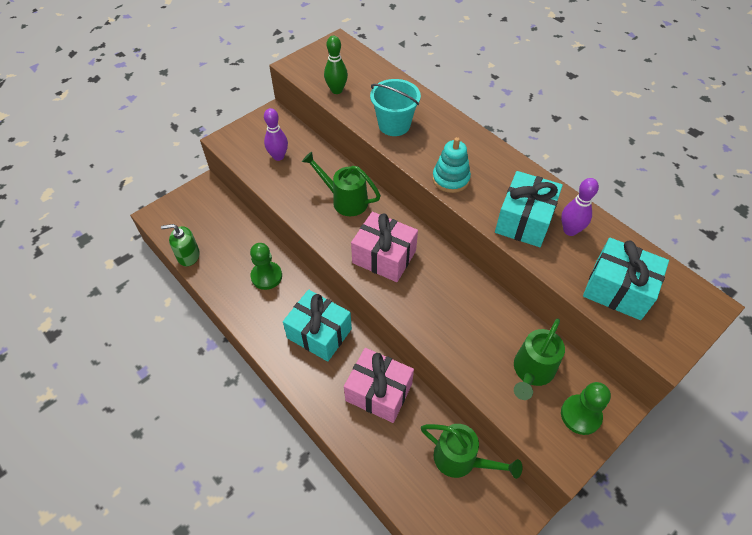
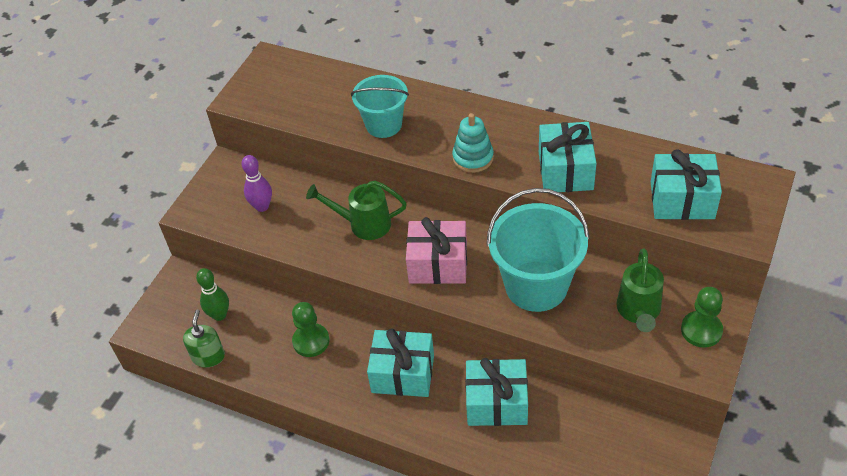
camera: 20 degrees left, 5 degrees down
(188, 255) = (208, 356): green soap dispenser -> green soap dispenser turned 120 degrees clockwise
(336, 90) = (300, 110): green bowling pin -> green bowling pin (219, 315)
(379, 392) = (496, 403): pink gift -> turquoise gift
(454, 310) = (536, 286): none -> turquoise bucket
(461, 460) = (610, 428): green watering can -> none
(570, 230) = (612, 163): purple bowling pin -> none

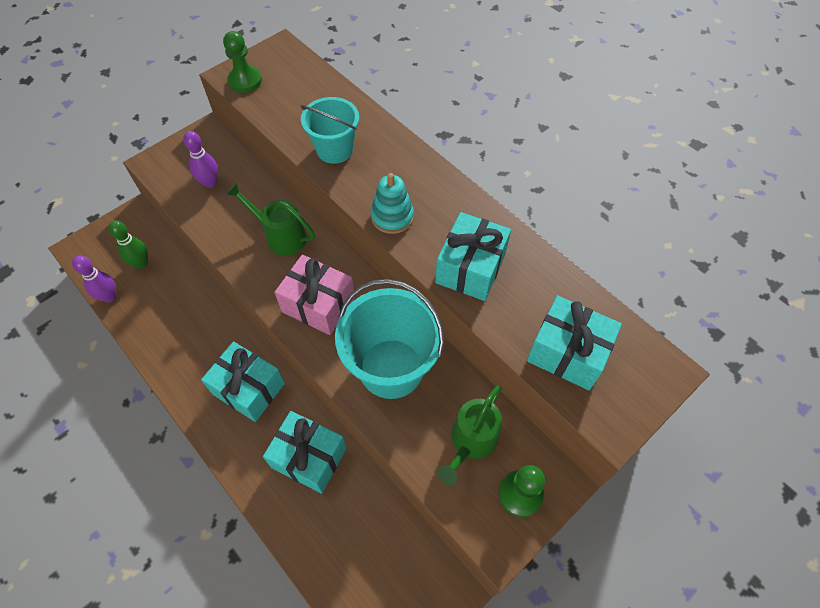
camera: 20 degrees right, 10 degrees up
(208, 356) = (109, 296): green soap dispenser -> purple bowling pin
(311, 341) = (195, 321): green pawn -> green pawn (245, 81)

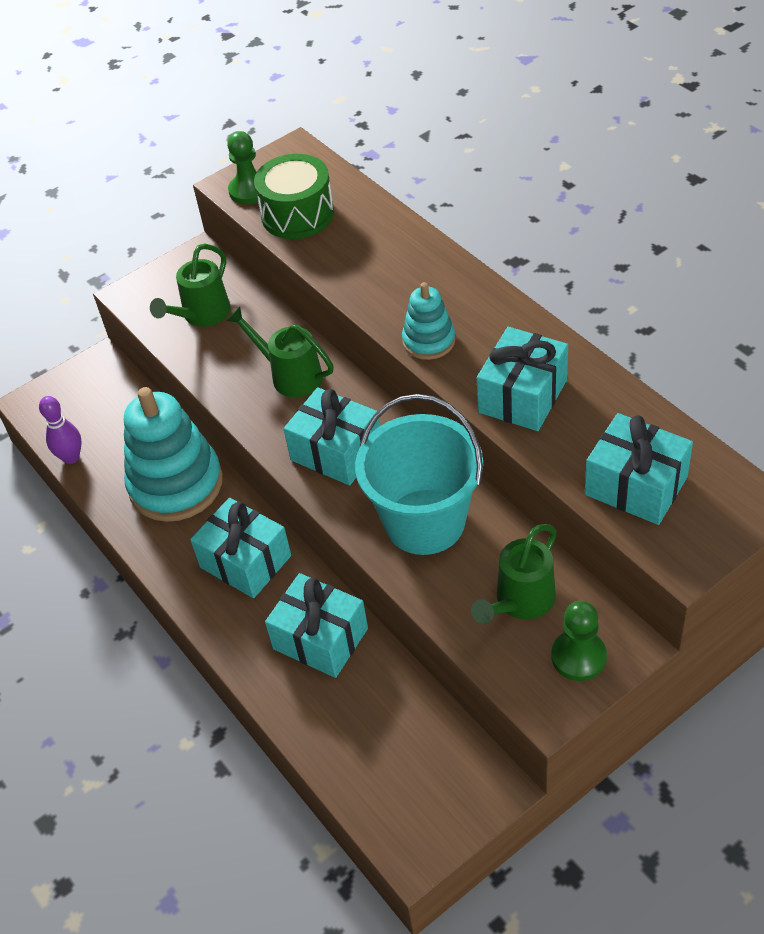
camera: 10 degrees right, 10 degrees down
(141, 263) = (110, 419): green bowling pin -> none
(193, 320) = (176, 484): none -> turquoise stacking toy
(210, 182) = (202, 315): purple bowling pin -> green watering can
(283, 102) = (297, 214): none -> green drum
(318, 304) = (336, 452): pink gift -> turquoise gift
(334, 149) = (360, 267): turquoise bucket -> none

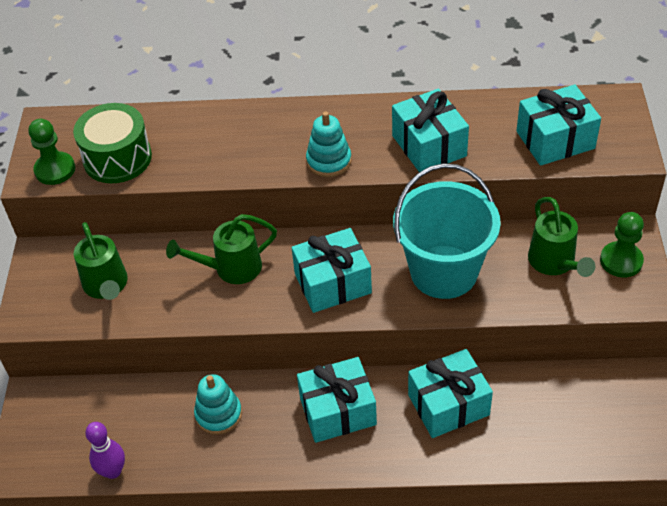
camera: 55 degrees left, 0 degrees up
(176, 484) = (218, 414): turquoise stacking toy -> turquoise stacking toy, size x0.52

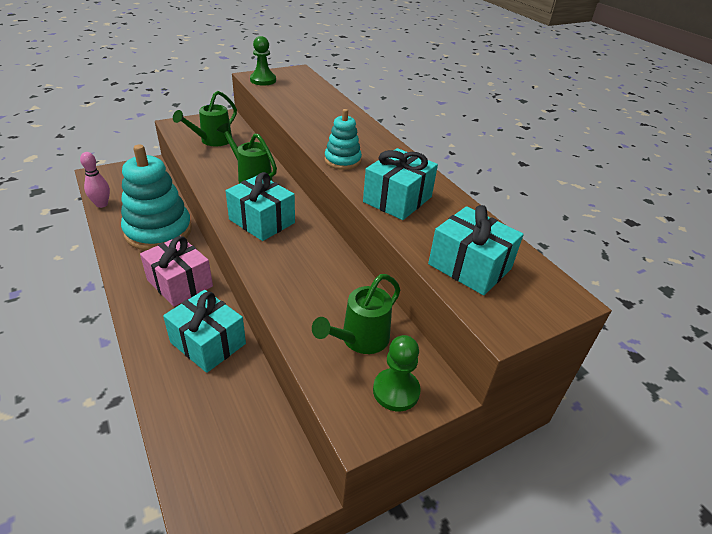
camera: 55 degrees right, 10 degrees down
(113, 471) = (102, 204): purple bowling pin -> pink bowling pin
(117, 158) = (286, 94): green drum -> none
(218, 414) = (158, 231): turquoise stacking toy -> turquoise stacking toy, size x1.93
(338, 411) = (180, 283): turquoise gift -> pink gift
(444, 272) = (306, 273): turquoise bucket -> none

